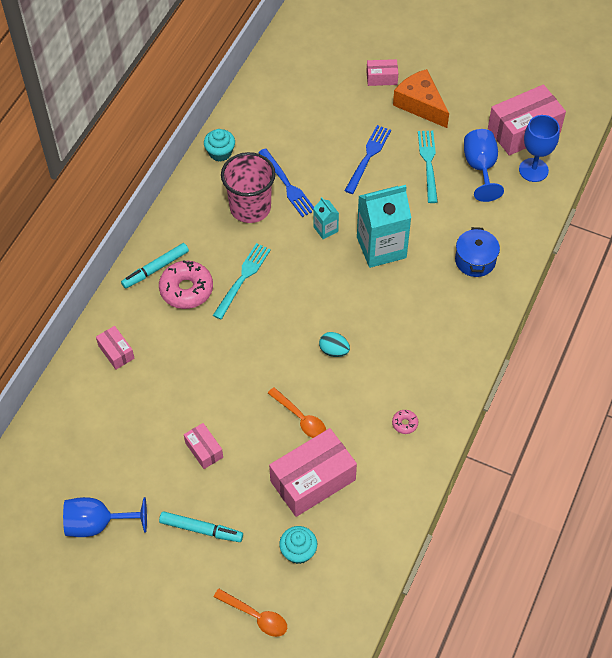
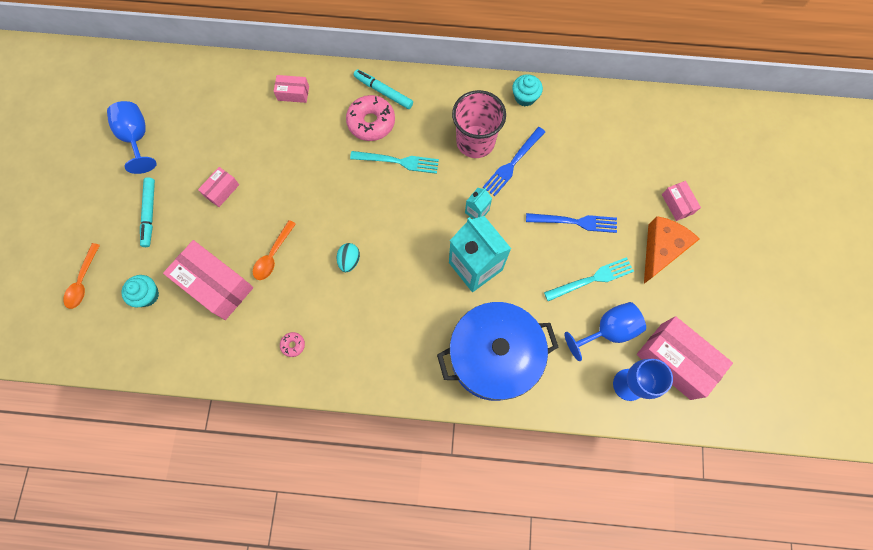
camera: 70 degrees right, 15 degrees up
(116, 352) = (293, 93): pink box -> pink box turned 60 degrees clockwise
(475, 260) = (493, 357): blue pot -> blue pot, size x2.06

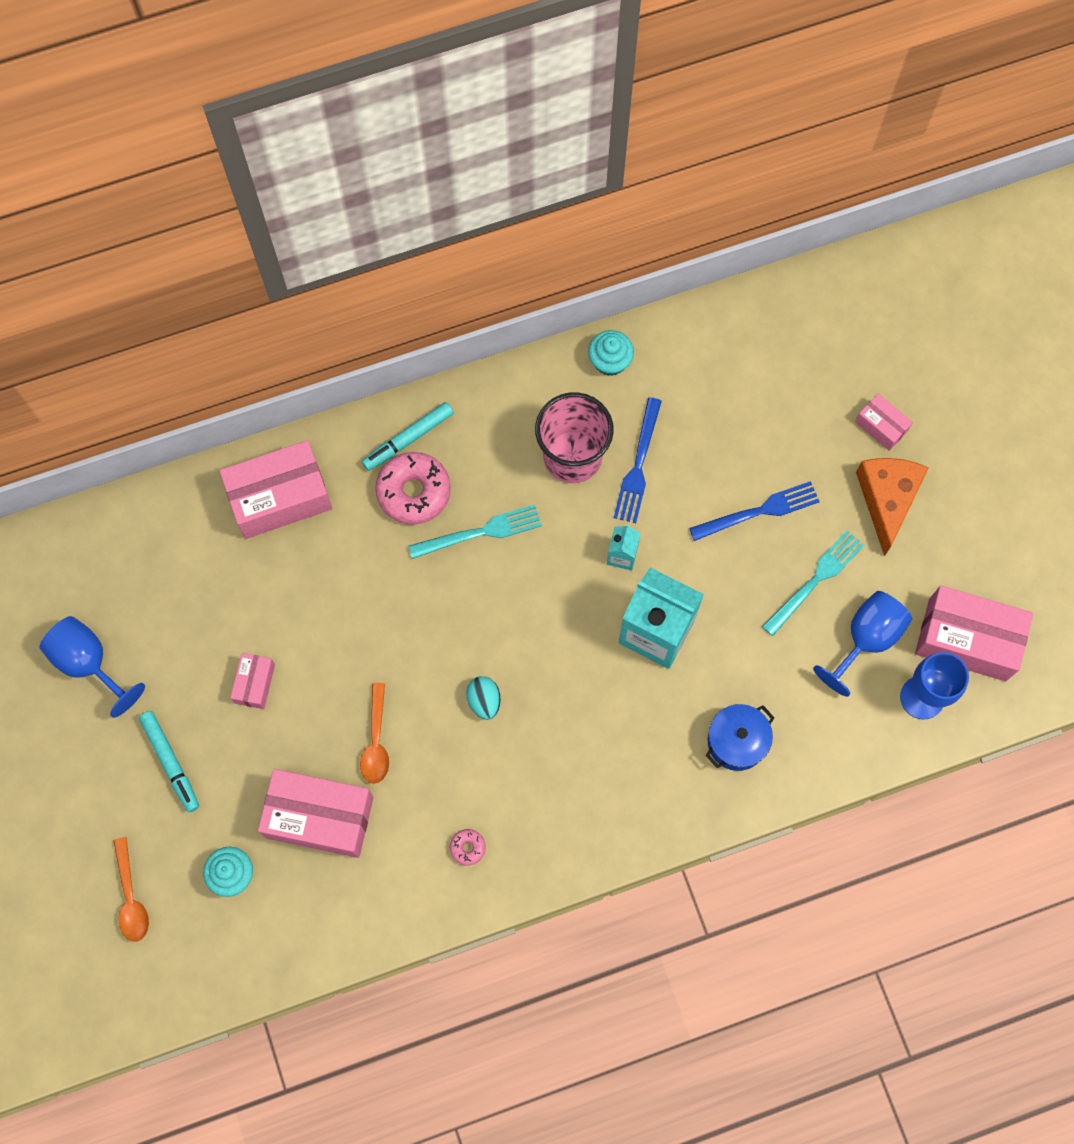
camera: 25 degrees left, 0 degrees up
(293, 93) = (280, 497): pink box -> pink box, size x2.00
(383, 92) = (408, 439): turquoise marker -> turquoise marker turned 45 degrees counterclockwise
(493, 357) = (736, 742): blue pot -> blue pot, size x0.48

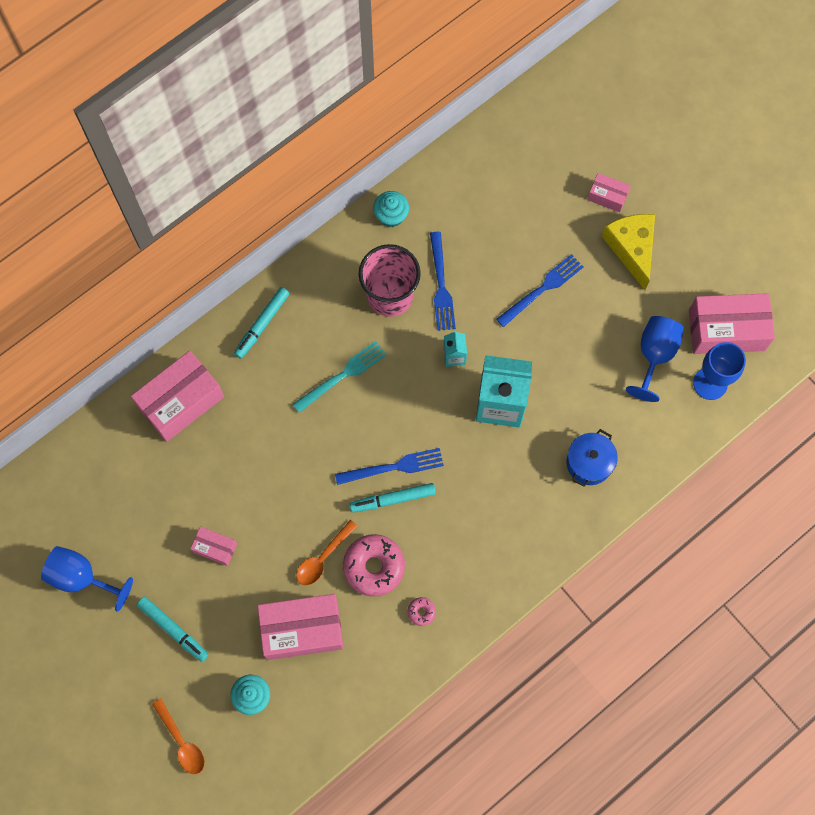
camera: 20 degrees left, 0 degrees up
(255, 683) = (215, 548): pink box -> pink box turned 60 degrees counterclockwise
(376, 741) = (323, 557): orange spoon -> orange spoon turned 60 degrees clockwise
(413, 492) = (281, 362): pink donut -> pink donut (374, 567)
(484, 701) = (392, 499): turquoise egg -> turquoise marker
(501, 663) = (394, 467): none -> blue fork
(816, 579) = (602, 324): turquoise fork -> none
(887, 499) = (631, 248): orange cheese -> yellow cheese

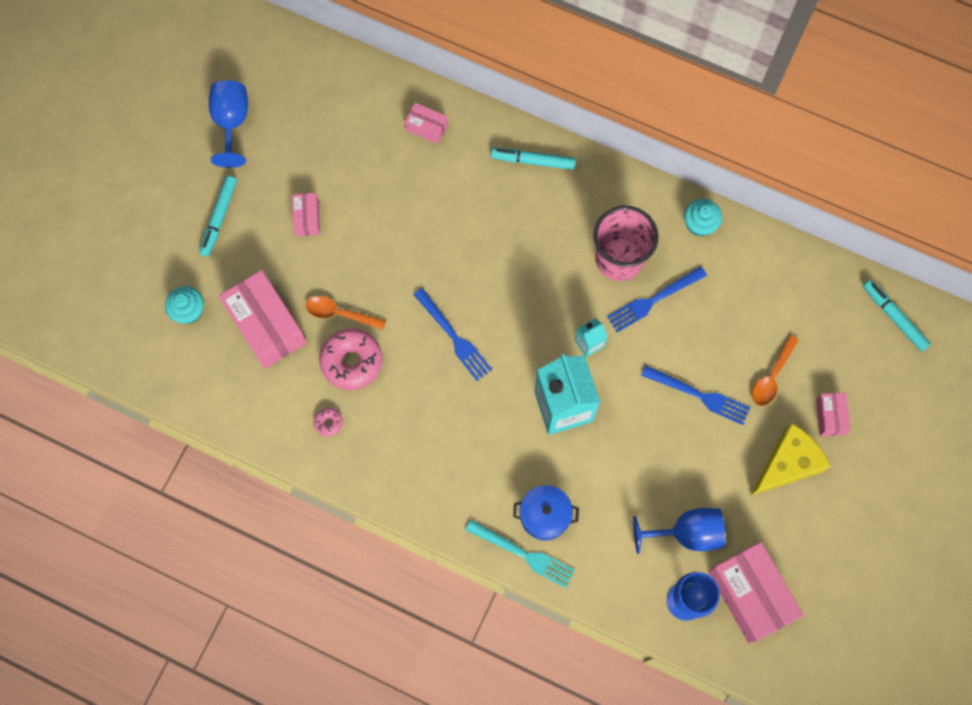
camera: 65 degrees right, 0 degrees up
(181, 402) = (427, 127): pink box -> pink box, size x0.50
(181, 741) = (125, 270): orange spoon -> orange spoon (772, 376)
(343, 375) = (520, 253): turquoise fork -> turquoise fork (524, 555)
(392, 499) = (423, 350): turquoise marker -> turquoise marker (894, 317)

